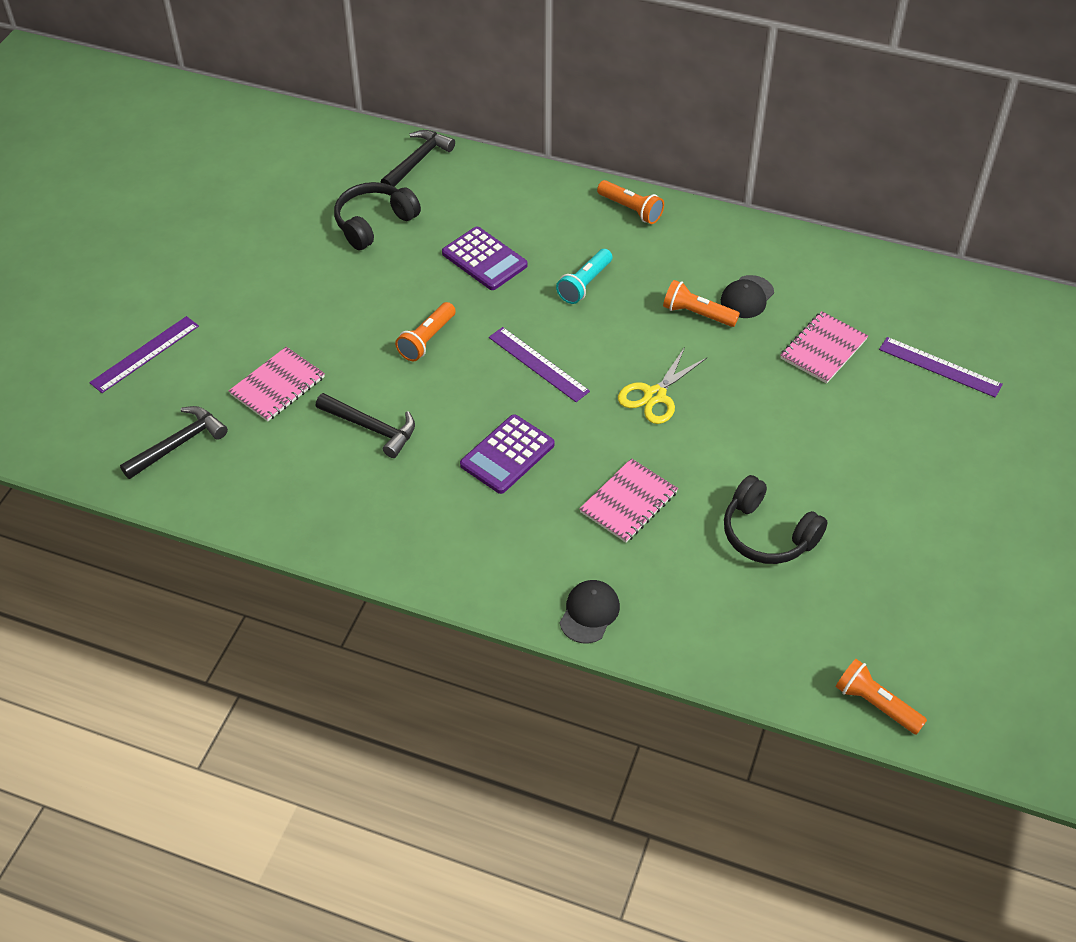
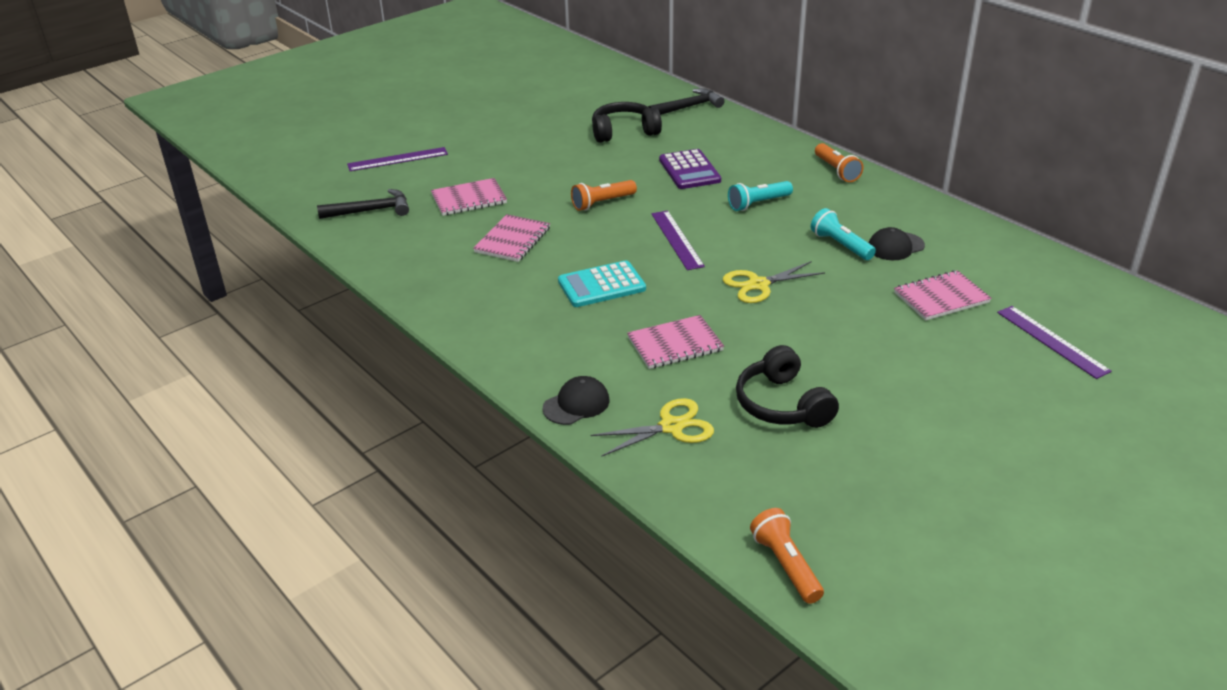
camera: 30 degrees right, 15 degrees down
(371, 428) = (512, 240): black hammer -> pink notebook
(507, 455) = (601, 285): purple calculator -> turquoise calculator
(691, 601) = (671, 427): none -> yellow scissors
(697, 314) = (840, 245): orange flashlight -> turquoise flashlight

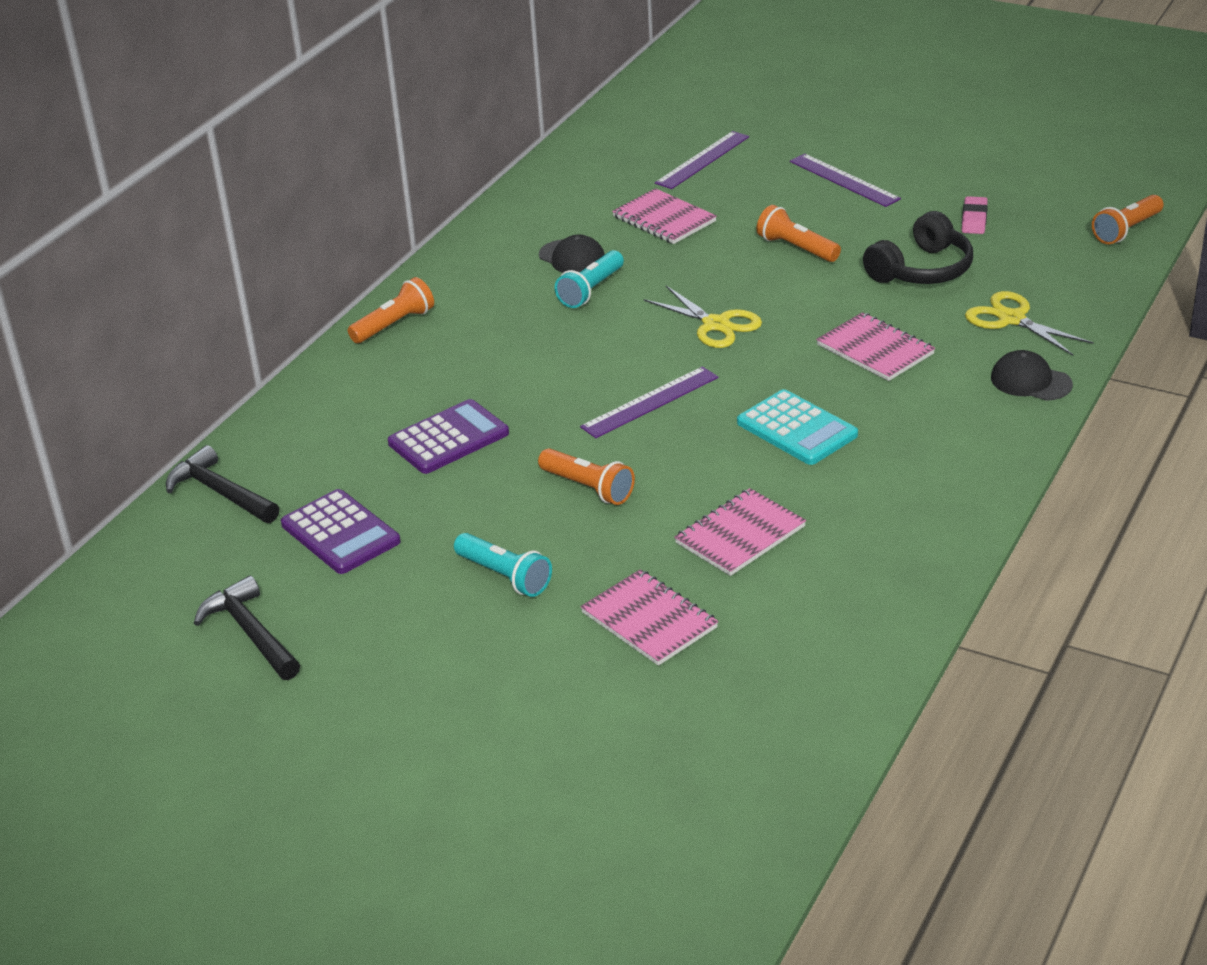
camera: 110 degrees left, 0 degrees up
(371, 211) = (749, 715): black hammer -> black hammer (251, 633)
(398, 159) = (557, 762): purple ruler -> purple ruler (844, 180)
(512, 240) = (740, 535): pink notebook -> pink notebook turned 45 degrees counterclockwise
(624, 132) = (340, 533): black headphones -> purple calculator
(758, 203) = (519, 364): turquoise flashlight -> turquoise flashlight (504, 576)
(857, 349) = (796, 248): none -> orange flashlight
(860, 467) = (974, 219): none -> pink eraser

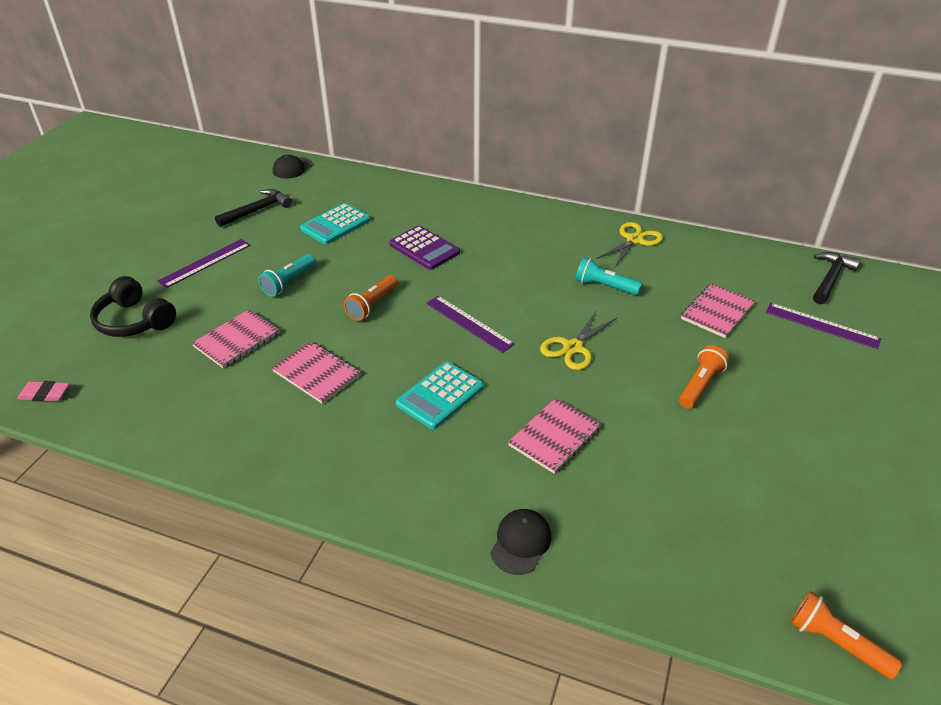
camera: 80 degrees right, 5 degrees up
(221, 492) = (374, 185): black hammer -> black hammer (830, 278)
(340, 533) = (335, 225): purple calculator -> turquoise calculator
(394, 325) = (544, 216): orange flashlight -> none
(572, 258) = (645, 274): black cap -> black cap (292, 168)
(844, 180) = (832, 411): purple ruler -> purple ruler (205, 263)
(922, 270) = (691, 466): black headphones -> black headphones (134, 321)
(974, 219) = (800, 505): pink eraser -> pink eraser (45, 394)
(1011, 319) = (623, 531): yellow scissors -> yellow scissors (634, 240)

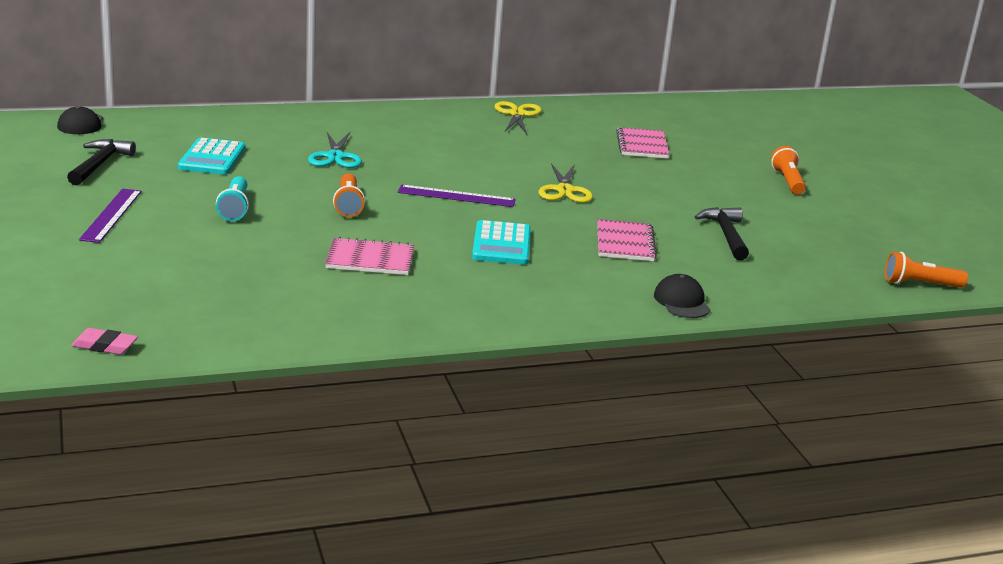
camera: 40 degrees left, 15 degrees down
(45, 394) = (104, 346): pink eraser -> pink eraser turned 45 degrees clockwise
(134, 321) = (108, 273): black headphones -> none
(237, 340) = (251, 258): pink notebook -> none
(424, 248) = (335, 157): purple calculator -> turquoise scissors
(604, 286) = (535, 148): turquoise flashlight -> none
(700, 385) = (686, 189): orange flashlight -> orange flashlight (788, 181)
(822, 325) = (723, 137): purple ruler -> none
(830, 278) = (695, 109): black hammer -> black hammer (726, 235)

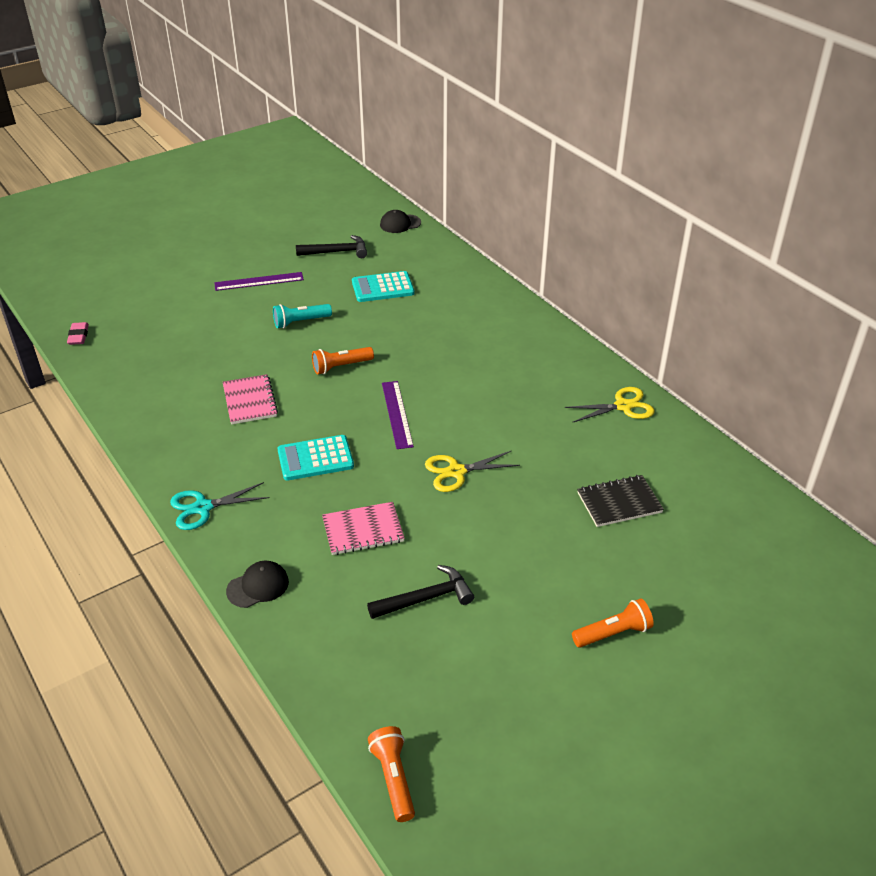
camera: 75 degrees right, 15 degrees up
(335, 157) = (430, 337): turquoise scissors -> turquoise scissors (203, 507)
(642, 145) = (619, 502): pink notebook -> black notebook

